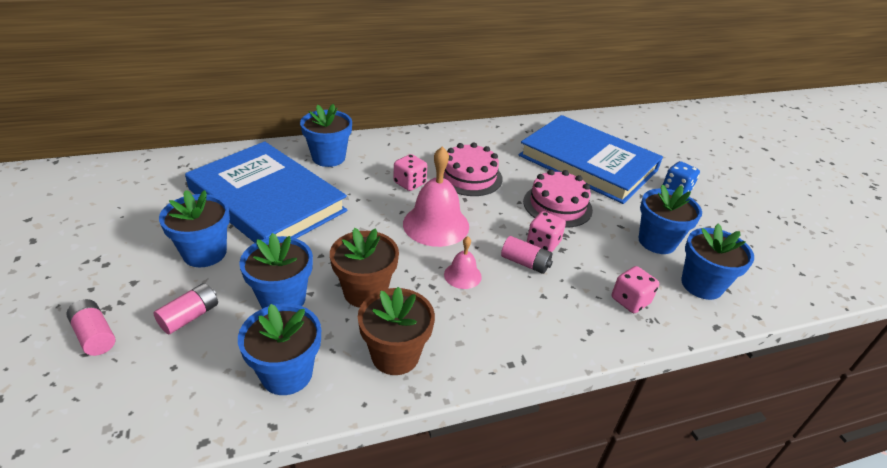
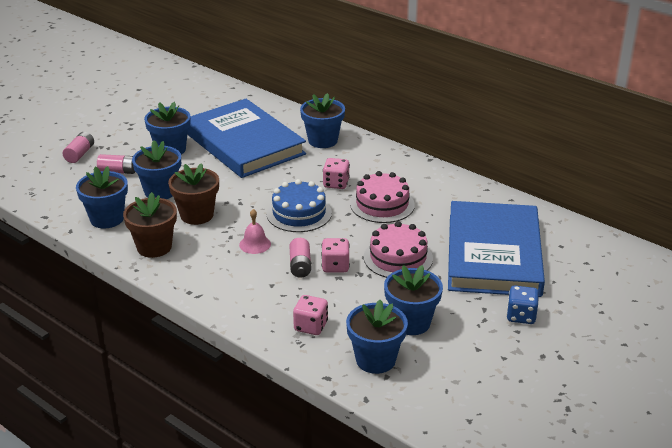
camera: 60 degrees right, 5 degrees down
(267, 200) = (244, 143): blue book -> blue book turned 45 degrees counterclockwise
(436, 224) = (299, 213): pink bell -> blue cake

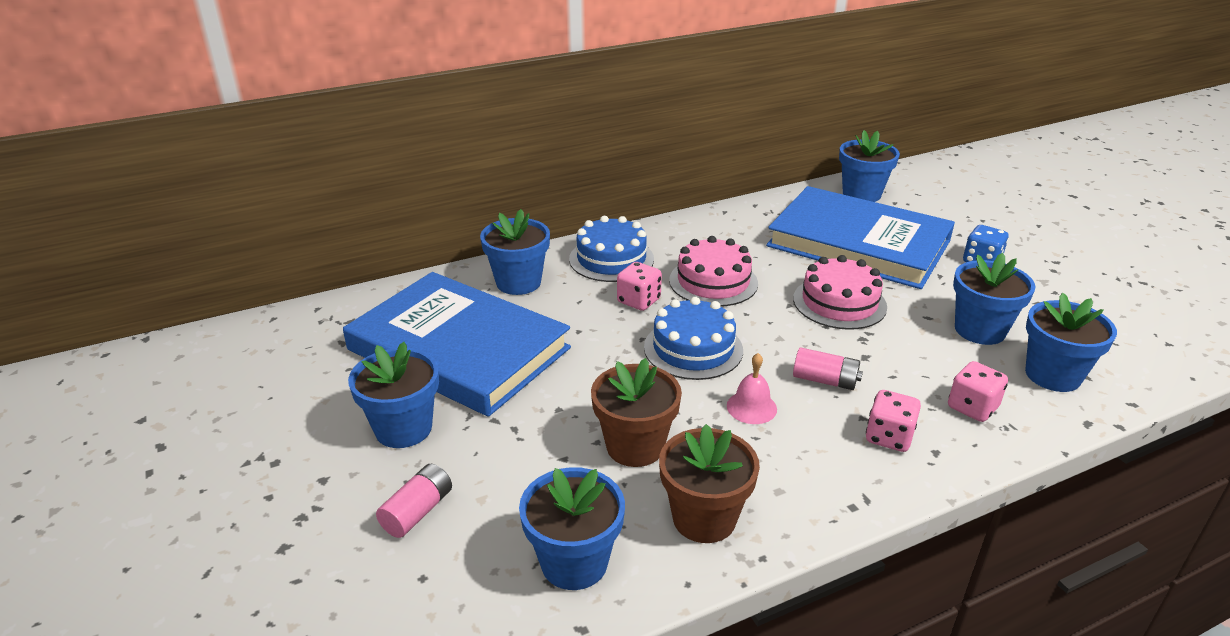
camera: 65 degrees left, 0 degrees up
(80, 154) = (300, 554): pink battery -> none
(160, 191) = (531, 471): blue flower pot -> blue flower pot (861, 194)
(244, 143) = (459, 349): blue book -> blue book turned 45 degrees clockwise
(335, 266) = (838, 352): pink dice -> pink dice (889, 437)
(377, 162) = (611, 259): none -> blue cake

